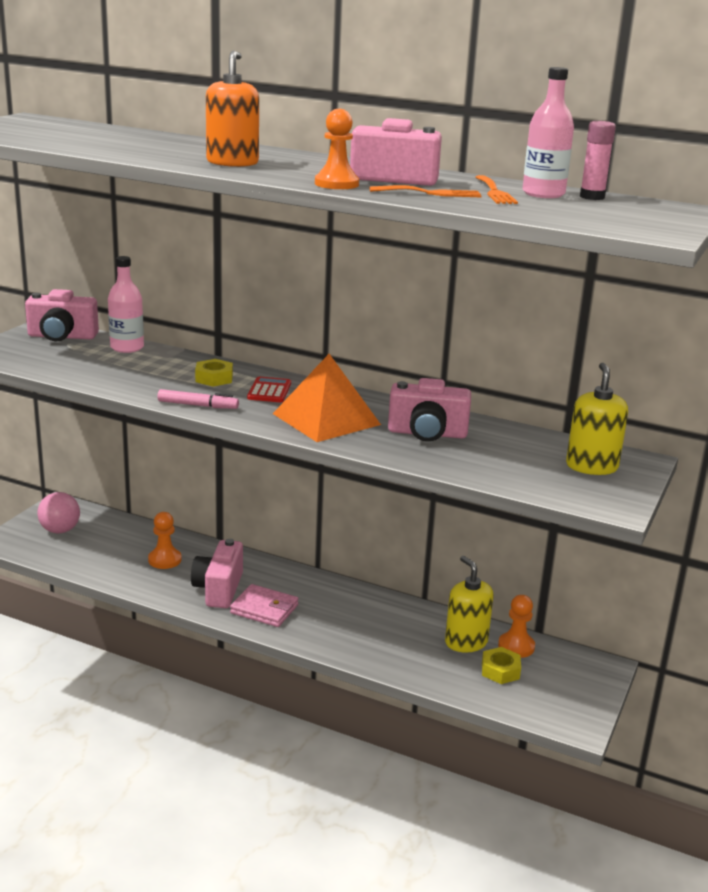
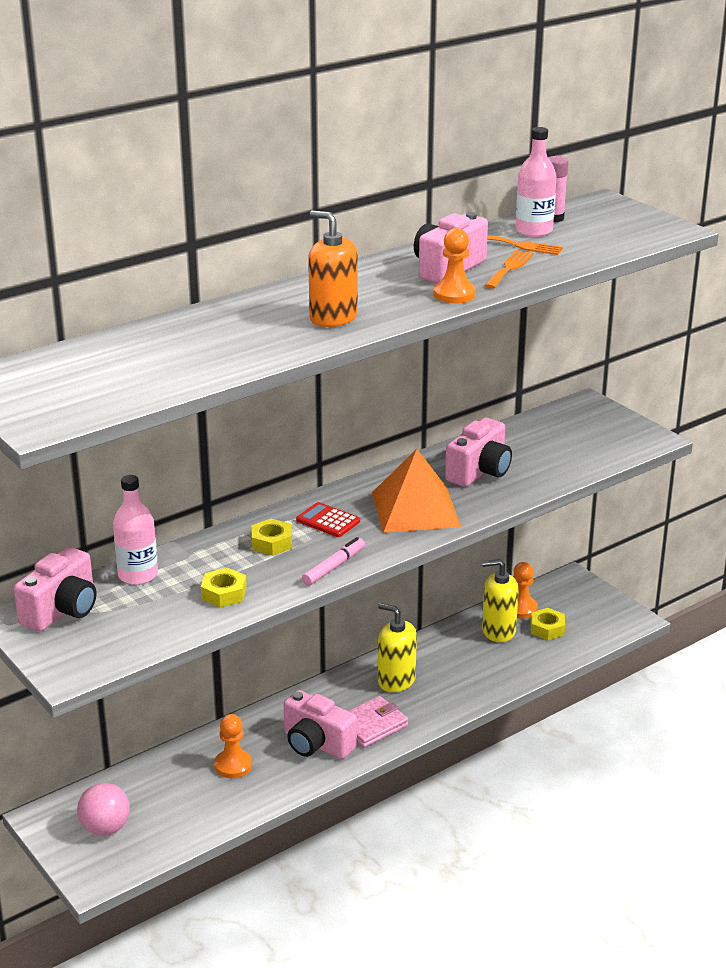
camera: 60 degrees left, 5 degrees up
(124, 377) = (224, 593): none -> yellow nut
(591, 466) = (585, 424): yellow soap dispenser -> yellow soap dispenser (396, 680)

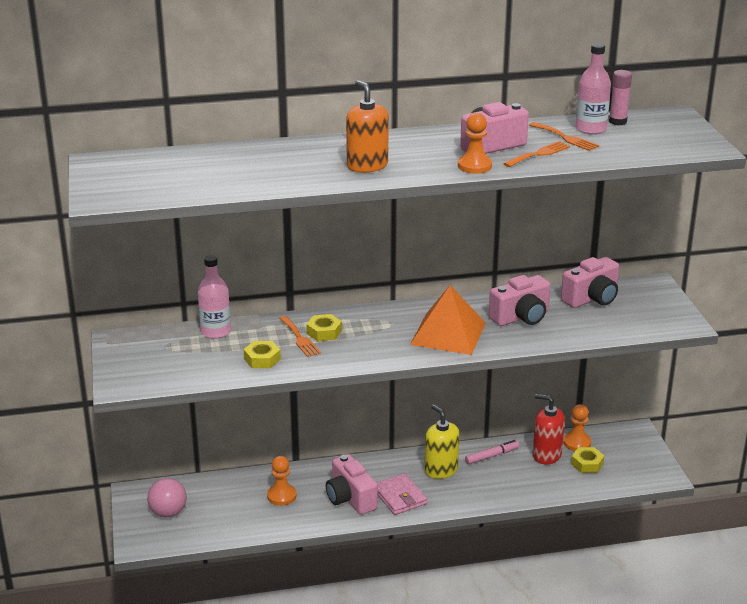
camera: 25 degrees right, 0 degrees up
(62, 610) = (148, 343): pink camera -> pink camera (592, 298)
(248, 557) = (299, 338): none -> orange fork
(328, 521) = (377, 326): red calculator -> none
(334, 567) = (353, 360): pink marker -> pink marker (492, 456)
(372, 725) = (399, 497): pink wallet -> pink wallet turned 75 degrees clockwise
(498, 631) = (546, 455): yellow soap dispenser -> red soap dispenser

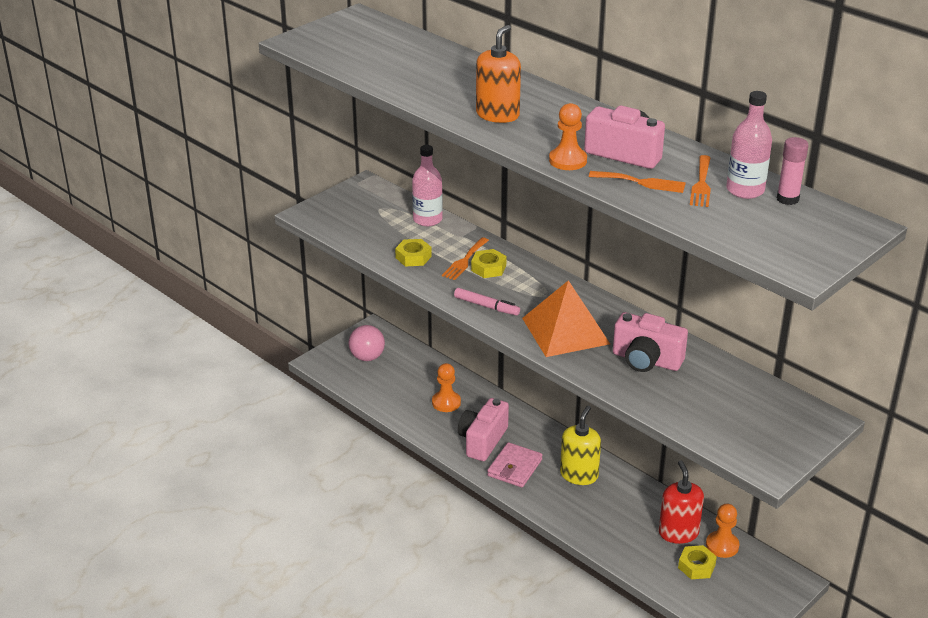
camera: 55 degrees right, 5 degrees up
(492, 456) = (635, 497): pink marker -> pink marker (486, 306)
(592, 298) = (738, 390): pink camera -> none

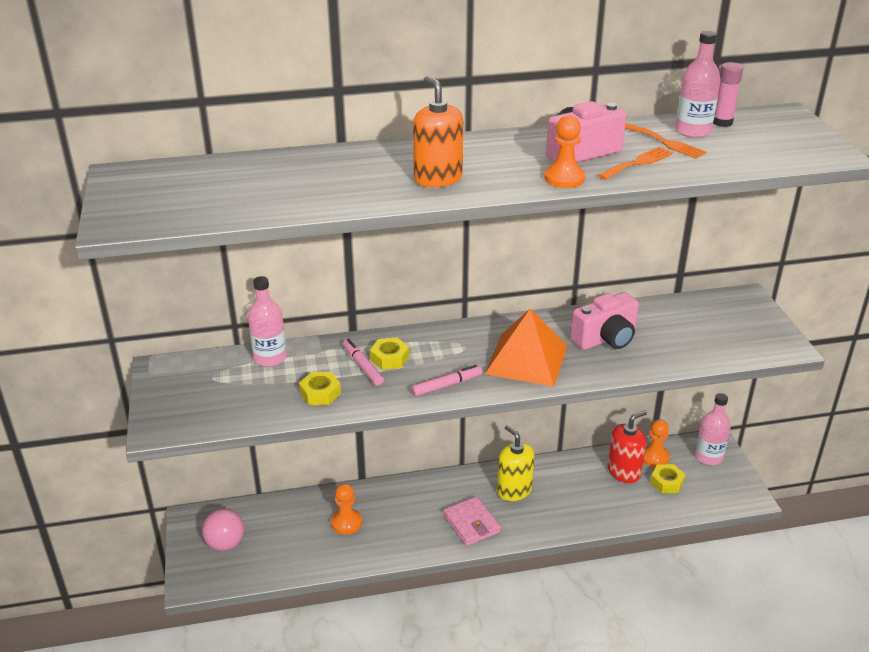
camera: 55 degrees left, 0 degrees up
(464, 261) = (362, 366): orange fork -> pink marker
(482, 441) = (419, 525): pink camera -> none
(678, 532) = (624, 472): red soap dispenser -> red soap dispenser turned 120 degrees clockwise
(767, 583) = (708, 457): none -> pink bottle

